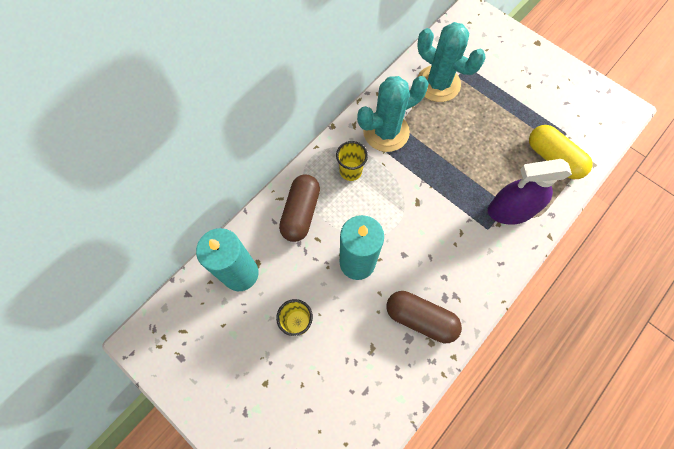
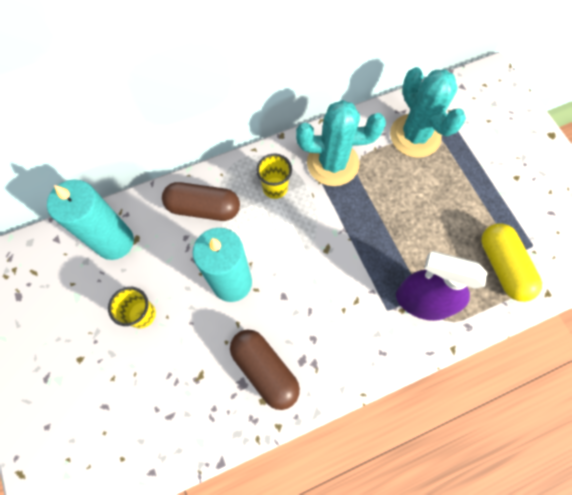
camera: 25 degrees right, 0 degrees up
(301, 212) = (203, 208): brown capsule -> brown capsule turned 60 degrees clockwise

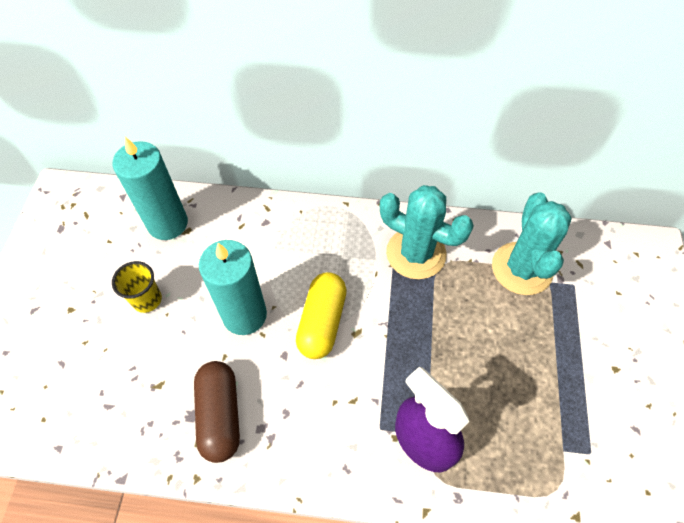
camera: 30 degrees right, 10 degrees down
(203, 208) = (264, 233): brown capsule -> none
(275, 188) = (343, 248): yellow cup -> none
(502, 266) = (538, 456): yellow capsule -> yellow capsule (322, 322)

